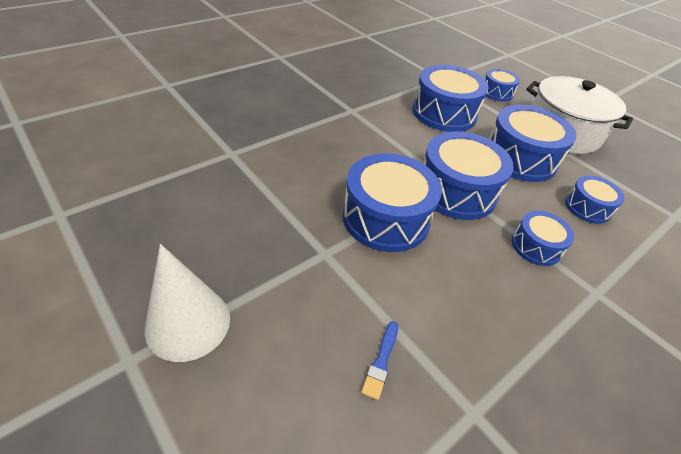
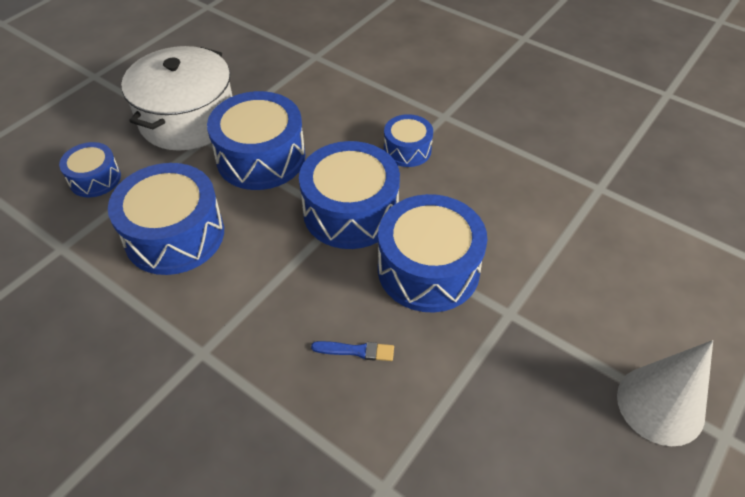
camera: 100 degrees left, 5 degrees up
(381, 361) = (597, 246): blue brush -> blue brush (356, 351)
(587, 207) = (330, 111): blue drum -> none

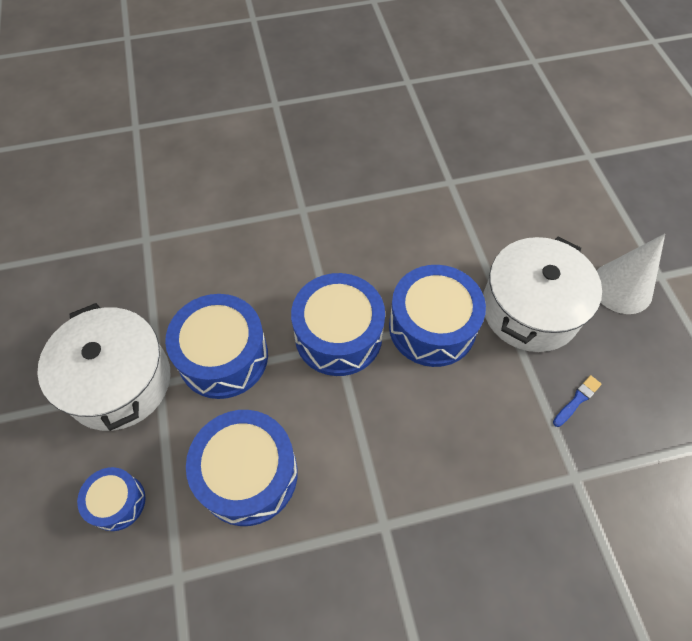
camera: 50 degrees left, 10 degrees up
(356, 351) = (463, 420): blue brush -> blue brush (577, 400)
(407, 150) = (313, 256): blue drum -> none
(534, 334) = (530, 309): none -> white pot

